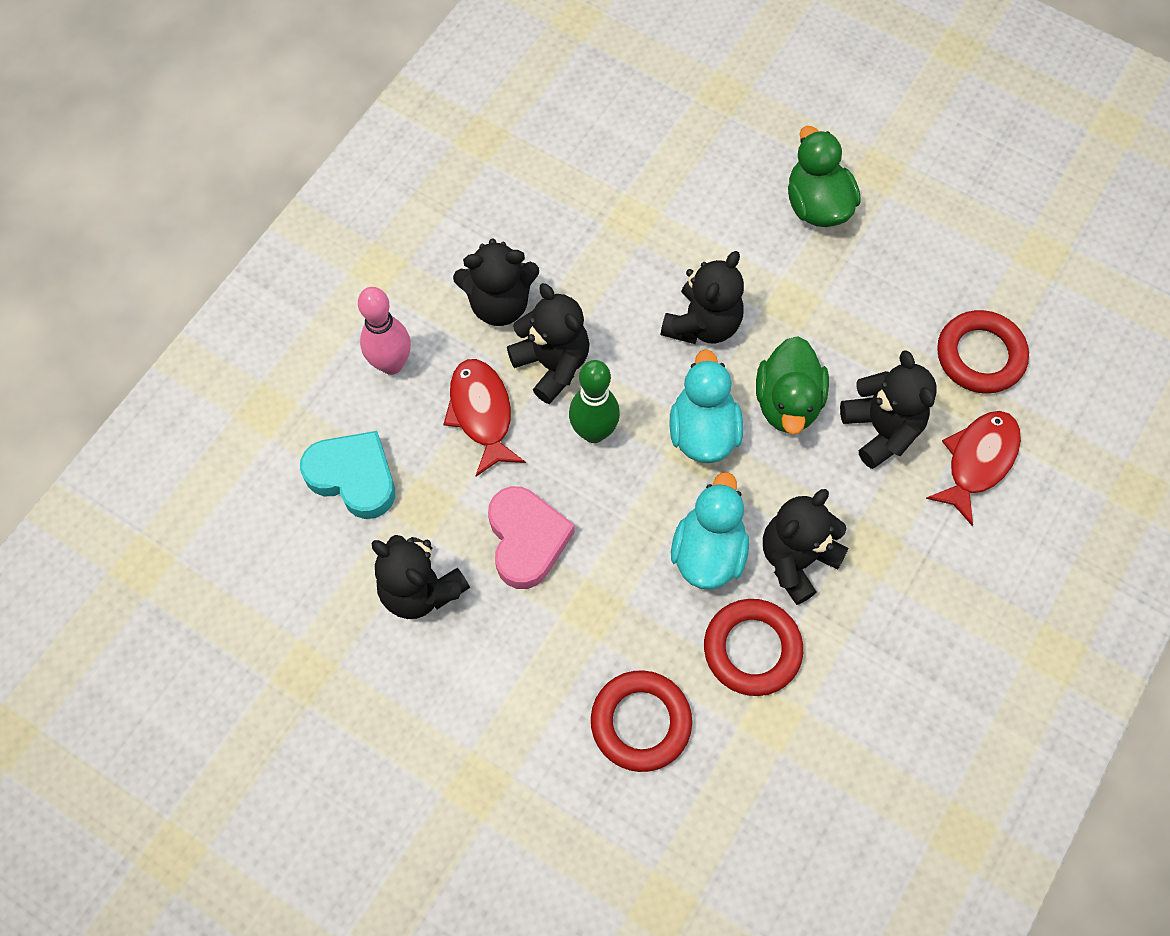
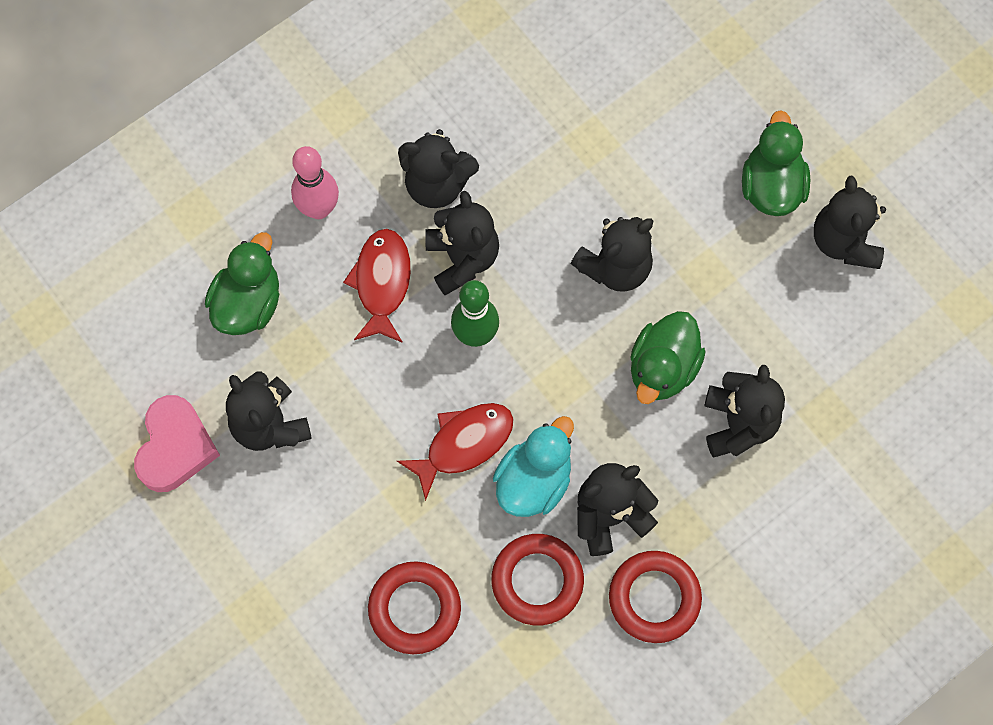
camera: 20 degrees right, 5 degrees up
(353, 477) = (248, 303): turquoise heart -> green duck
(526, 540) = (378, 413): pink heart -> pink heart (175, 447)
(703, 431) = (574, 368): turquoise duck -> none
(905, 232) = (844, 241): none -> black teddy bear
(978, 461) = (815, 484): red fish -> red fish (464, 444)
(980, 355) = (862, 385): red ring -> red ring (654, 598)

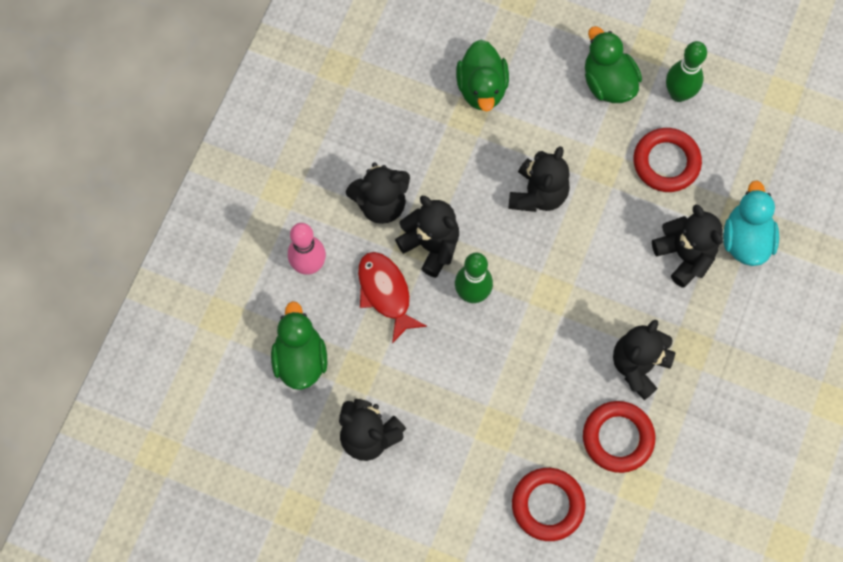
camera: 30 degrees left, 0 degrees up
(175, 447) = (312, 489): pink heart -> none
(464, 444) = (511, 373): red fish -> none
(534, 481) = (573, 371): turquoise duck -> turquoise duck (746, 239)
(654, 598) = (702, 404): red ring -> red ring (666, 162)
(662, 368) = (612, 246): green duck -> green duck (482, 88)
(844, 241) = (678, 94): black teddy bear -> green bowling pin

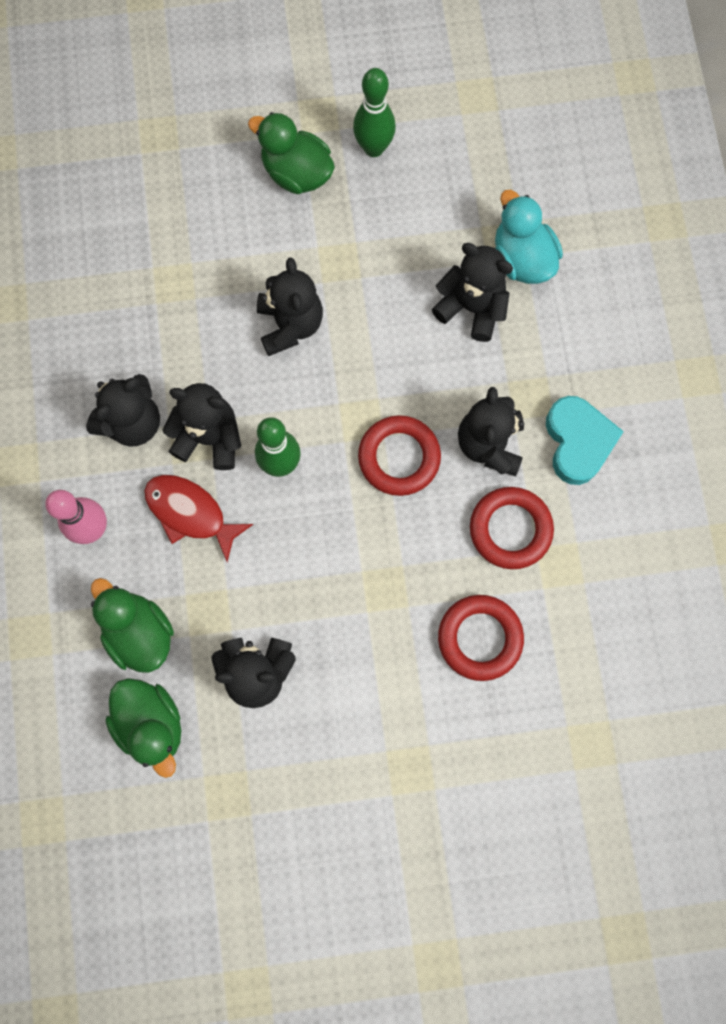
camera: 30 degrees left, 5 degrees up
(482, 88) = (171, 246): green duck -> green duck (151, 724)
(666, 162) = (400, 223): red ring -> red ring (399, 457)
(708, 401) = (578, 442): none -> turquoise heart

